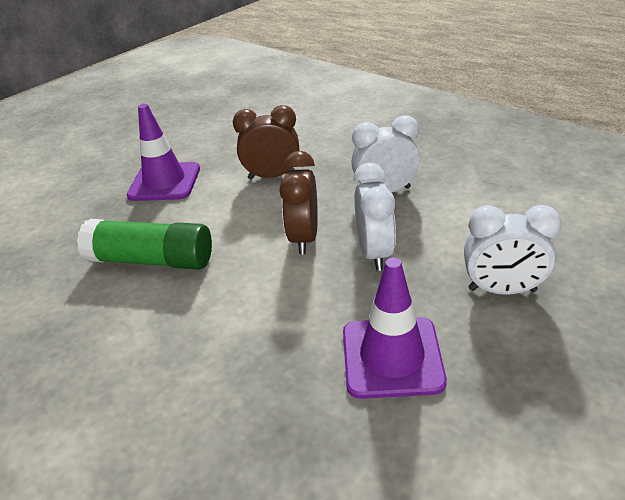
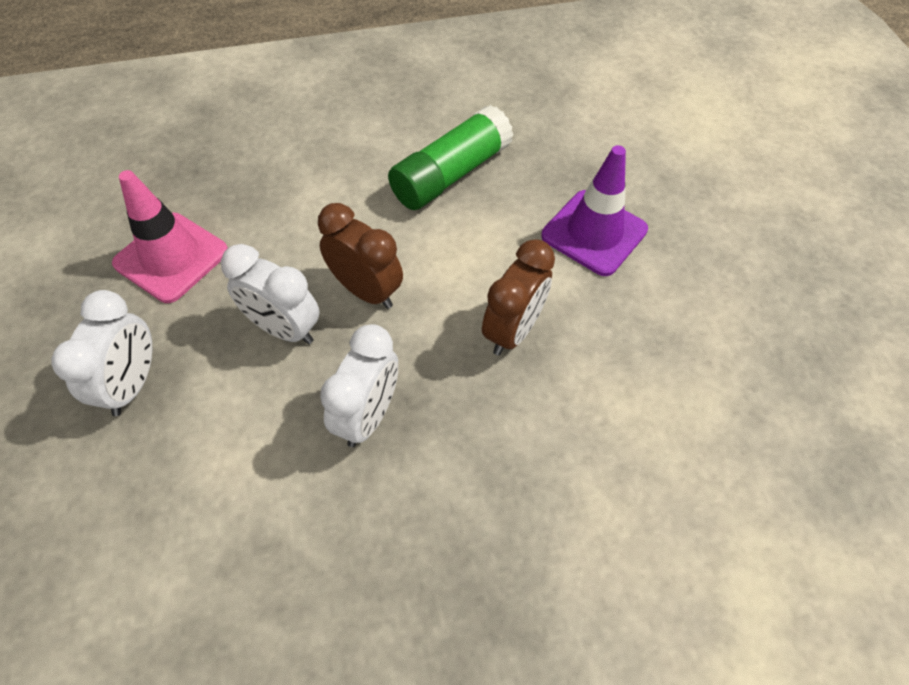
camera: 120 degrees right, 20 degrees up
(392, 357) = (171, 257): purple traffic cone -> pink traffic cone
(502, 290) = (132, 384): white clock -> white clock turned 150 degrees clockwise

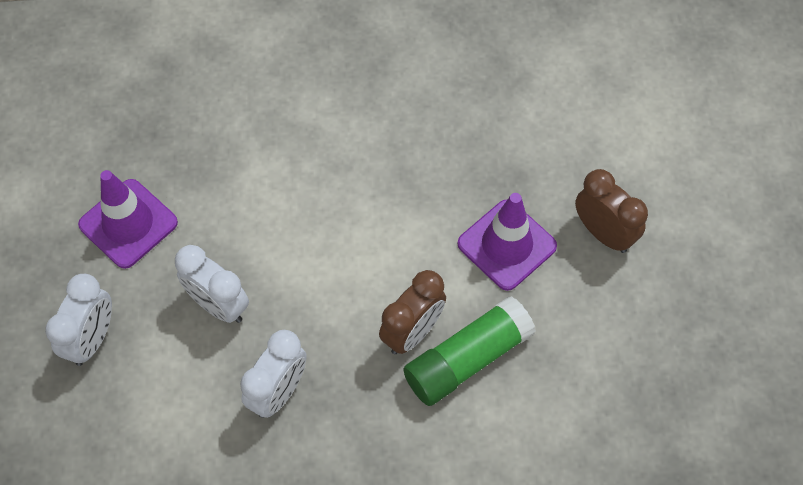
camera: 10 degrees right, 5 degrees up
(171, 257) = (128, 224): pink traffic cone -> purple traffic cone
(366, 290) = (292, 278): brown clock -> brown clock (603, 233)
(450, 174) = (387, 166): green glue stick -> green glue stick (467, 359)

